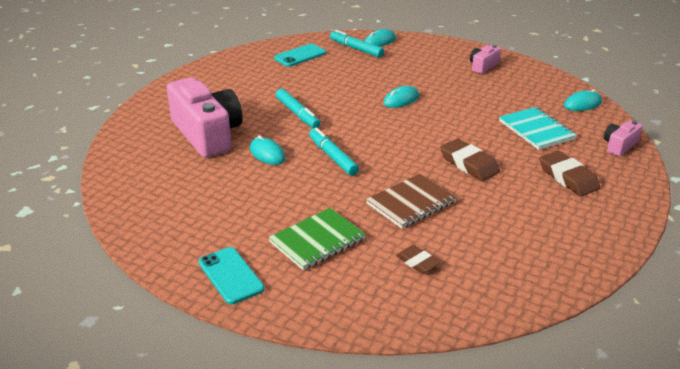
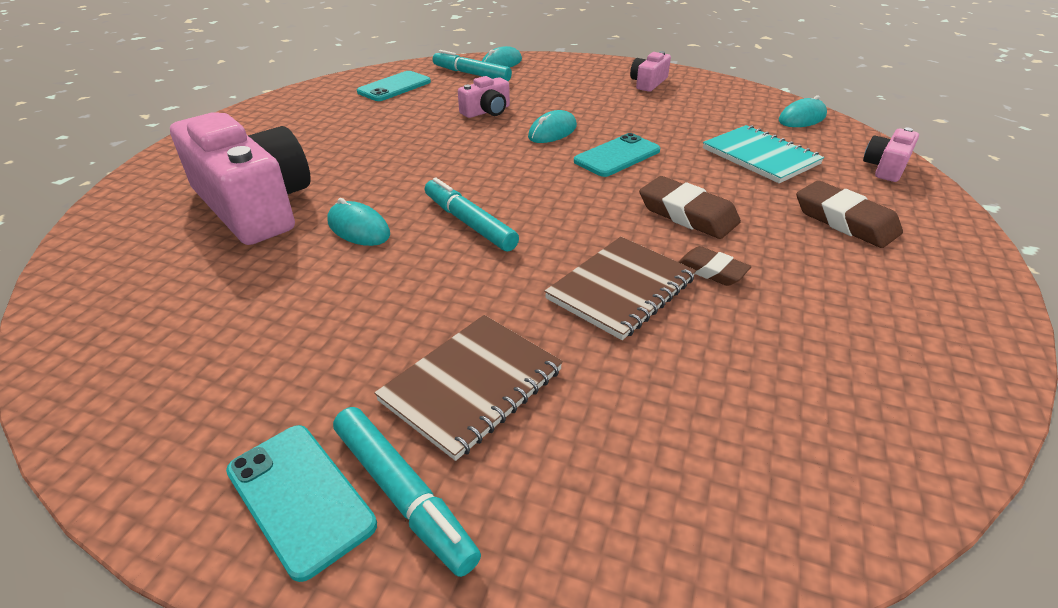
camera: 10 degrees left, 5 degrees up
(297, 114) = (401, 162): turquoise marker -> turquoise marker (403, 494)
(317, 241) = (472, 386): green notebook -> brown notebook
(360, 80) = (487, 111): none -> pink camera
(417, 262) = (674, 409): brown eraser -> brown eraser (711, 270)
(439, 121) = (617, 156): none -> turquoise phone

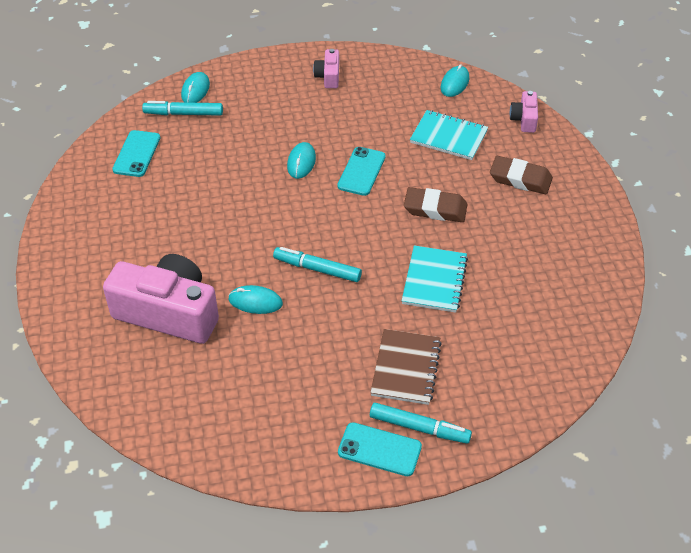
camera: 30 degrees left, 10 degrees up
(487, 111) = (236, 157): pink camera -> none
(621, 289) = (434, 280): brown notebook -> turquoise notebook
(711, 270) = (471, 248): brown eraser -> none

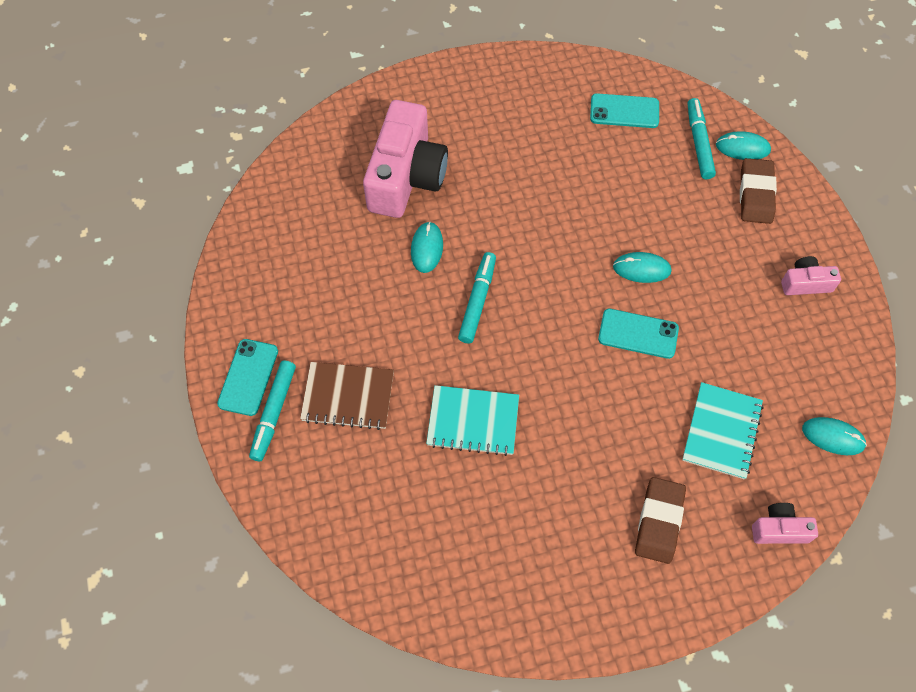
camera: 85 degrees right, 15 degrees up
(435, 209) = (588, 419): brown eraser -> brown eraser (755, 194)

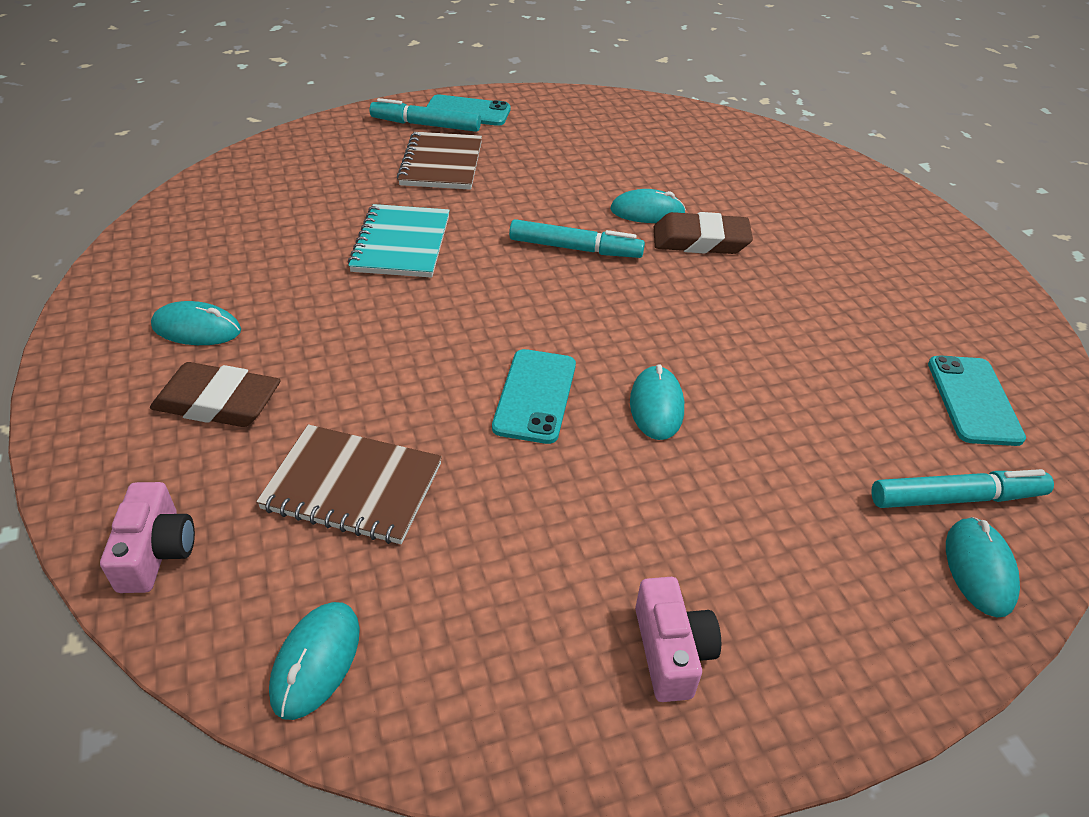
camera: 85 degrees right, 20 degrees down
(406, 176) = (751, 197): pink camera -> none
(584, 553) = (197, 328): none -> turquoise mouse
(721, 431) = (353, 487): turquoise notebook -> brown notebook
(755, 194) = (869, 581): brown eraser -> brown eraser (700, 241)

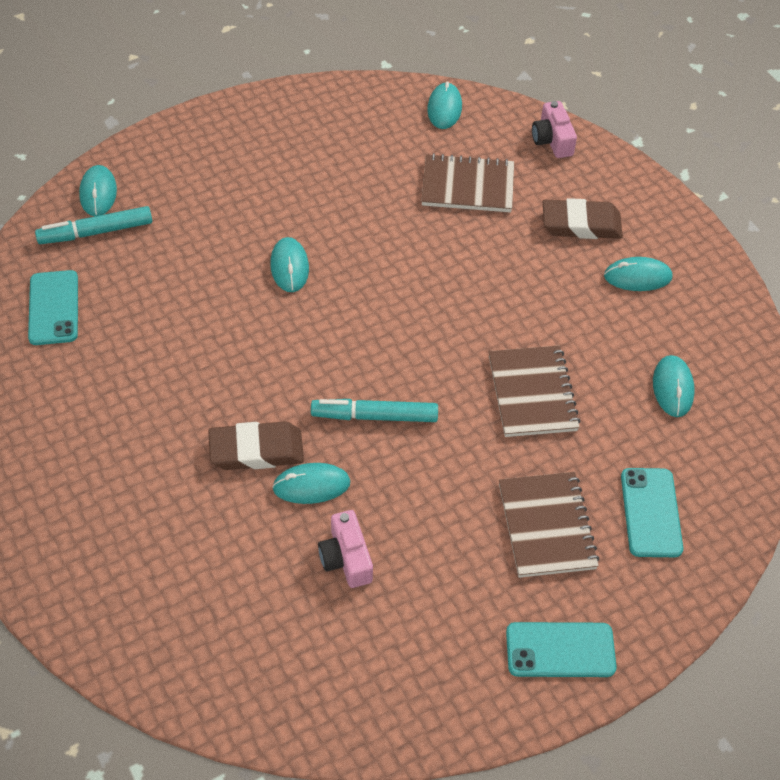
camera: 170 degrees right, 10 degrees up
(251, 228) = (673, 388): none -> turquoise mouse
(401, 244) = (532, 393): turquoise notebook -> brown notebook
(425, 125) = (597, 604): turquoise marker -> none
(535, 396) = (375, 261): turquoise phone -> turquoise phone (651, 512)
(671, 651) = (274, 133): pink camera -> pink camera (346, 558)

